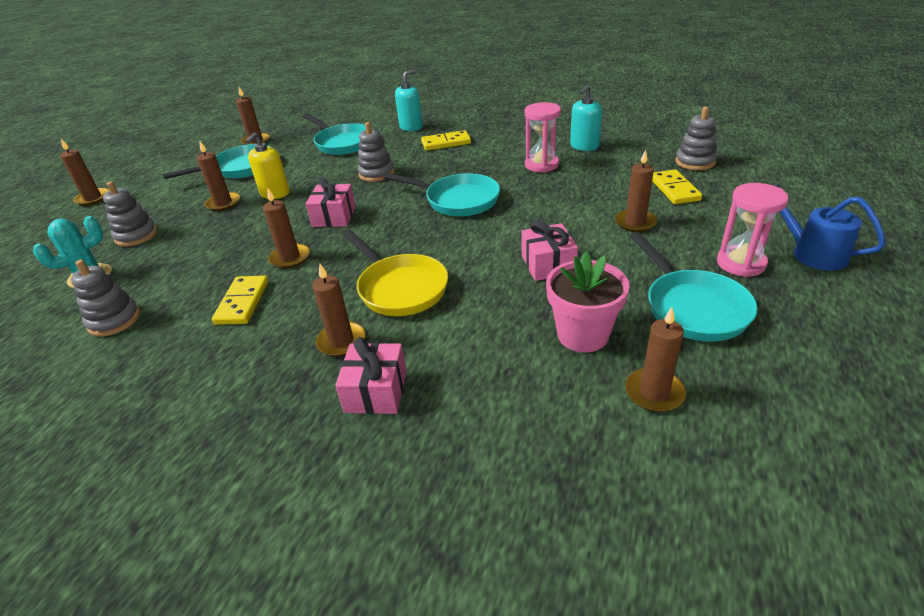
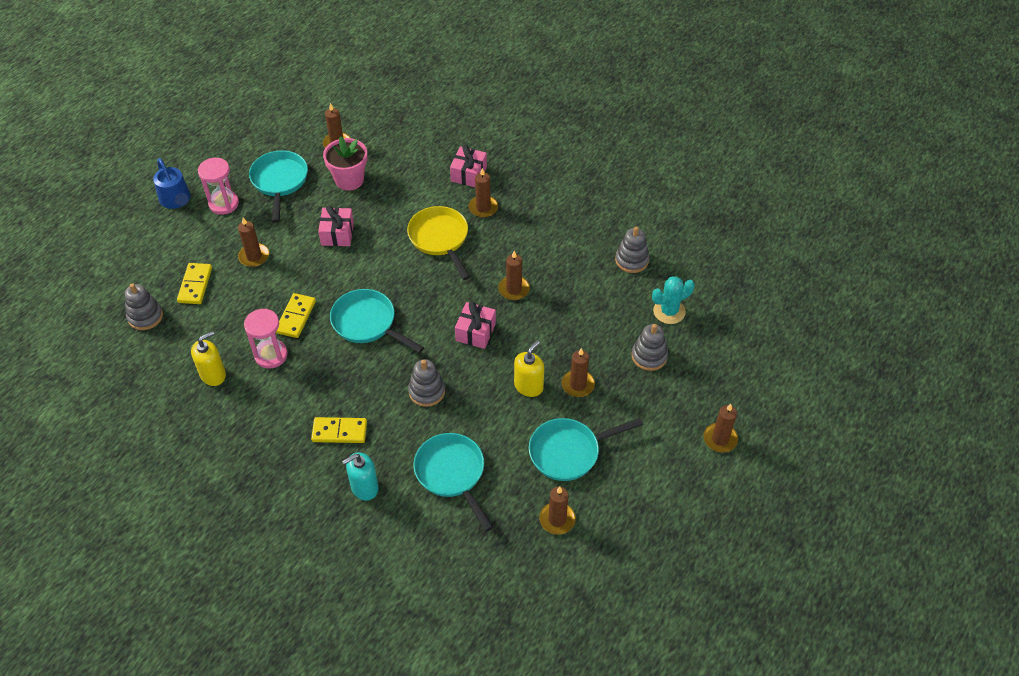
camera: 170 degrees left, 15 degrees up
(242, 302) = (546, 254): yellow domino -> yellow domino (296, 317)
(584, 146) = (213, 375): turquoise soap dispenser -> yellow soap dispenser

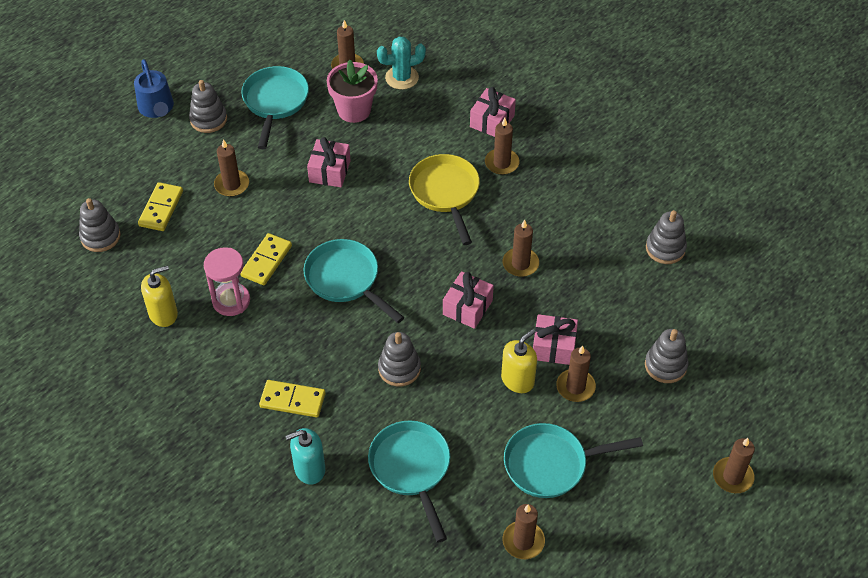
camera: 10 degrees right, 0 degrees up
(224, 204) = (208, 119): pink hourglass -> grey stacking toy
(554, 354) = (553, 347): none -> pink gift
(669, 311) = (699, 316): turquoise cactus -> turquoise cactus (402, 78)

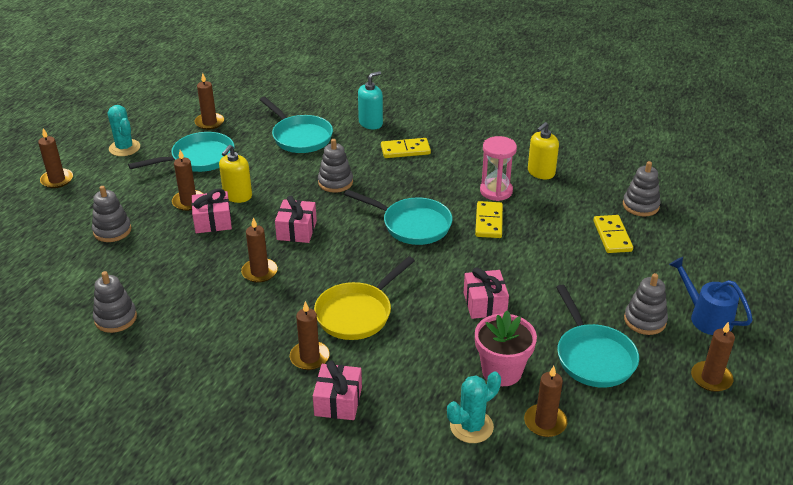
camera: 160 degrees right, 15 degrees down
(232, 185) = (568, 269): brown candle -> brown candle (711, 378)
(445, 193) = (357, 313): yellow pan -> yellow pan turned 75 degrees clockwise
(645, 518) = (124, 148): none -> turquoise cactus

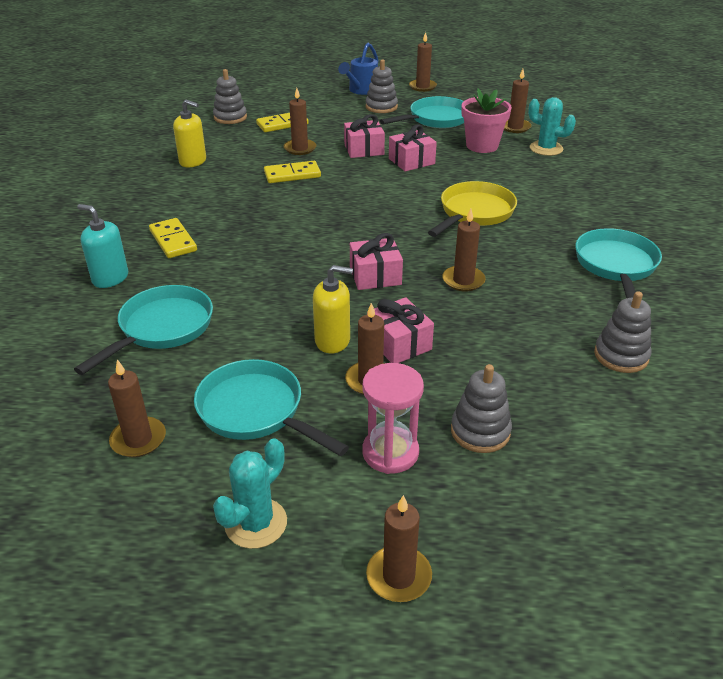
camera: 110 degrees left, 0 degrees up
(309, 357) = (549, 223): brown candle -> brown candle (300, 148)
(335, 182) = (265, 273): grey stacking toy -> none
(338, 401) = (581, 200): pink gift -> pink gift (364, 149)
(357, 313) = (474, 213): yellow pan -> yellow pan turned 75 degrees counterclockwise
(412, 225) = (321, 210): turquoise pan -> turquoise pan (616, 266)
(496, 191) = (237, 178): pink hourglass -> pink hourglass (390, 452)

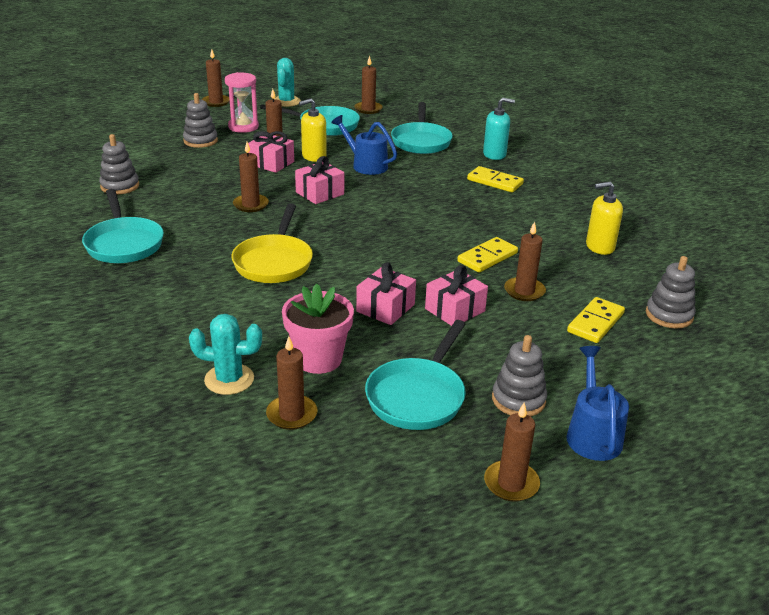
camera: 150 degrees right, 5 degrees down
(282, 305) = (365, 165): none -> blue watering can

